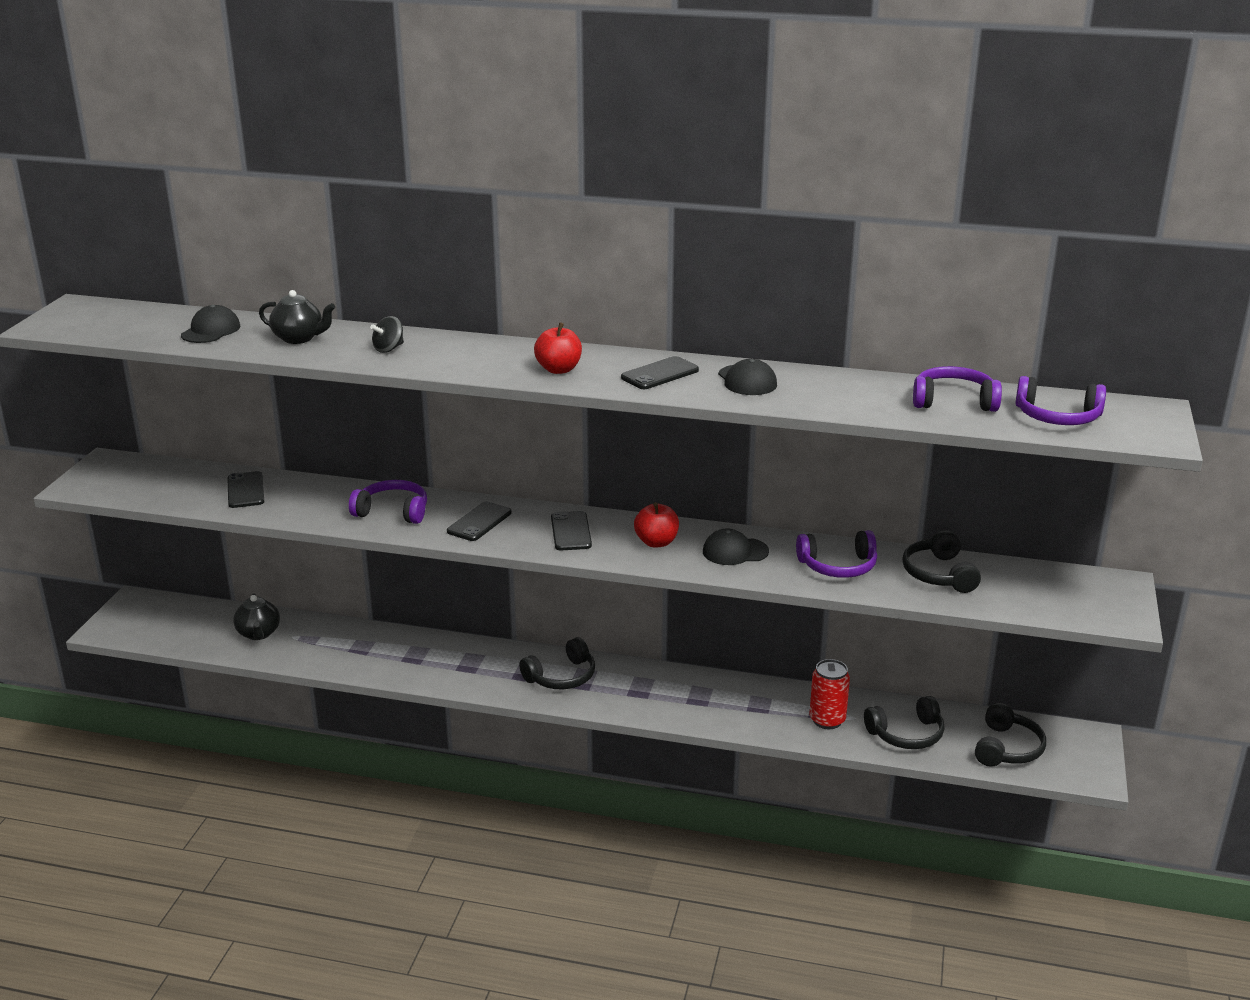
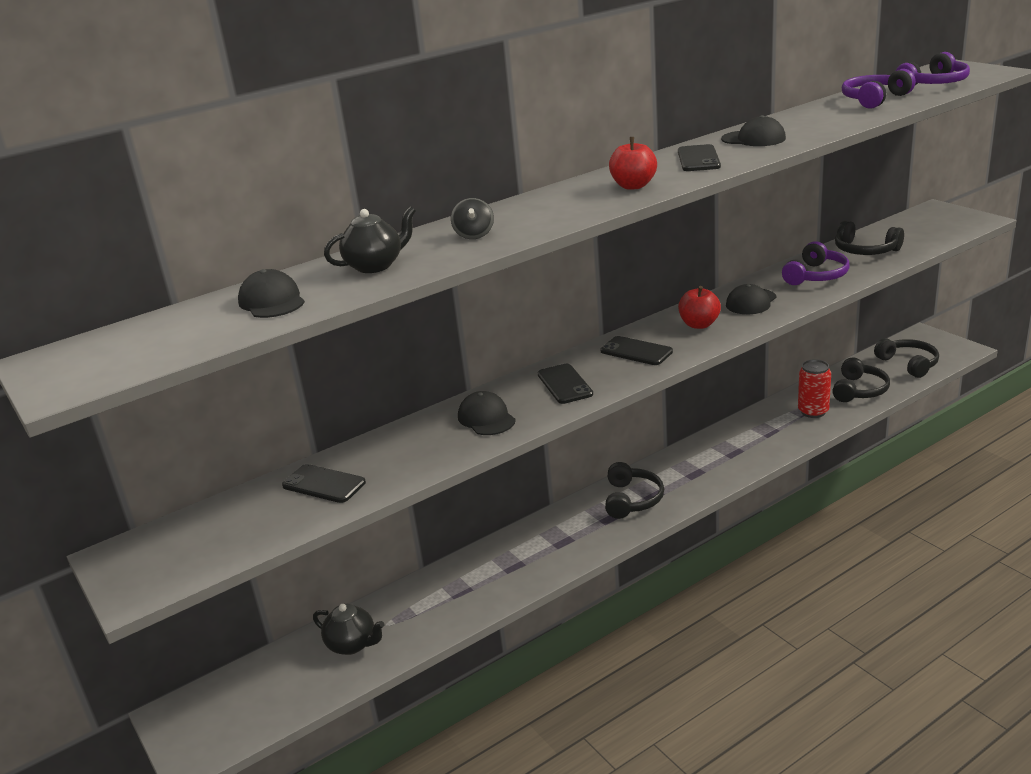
camera: 45 degrees left, 0 degrees up
(393, 511) = (486, 418): purple headphones -> black cap

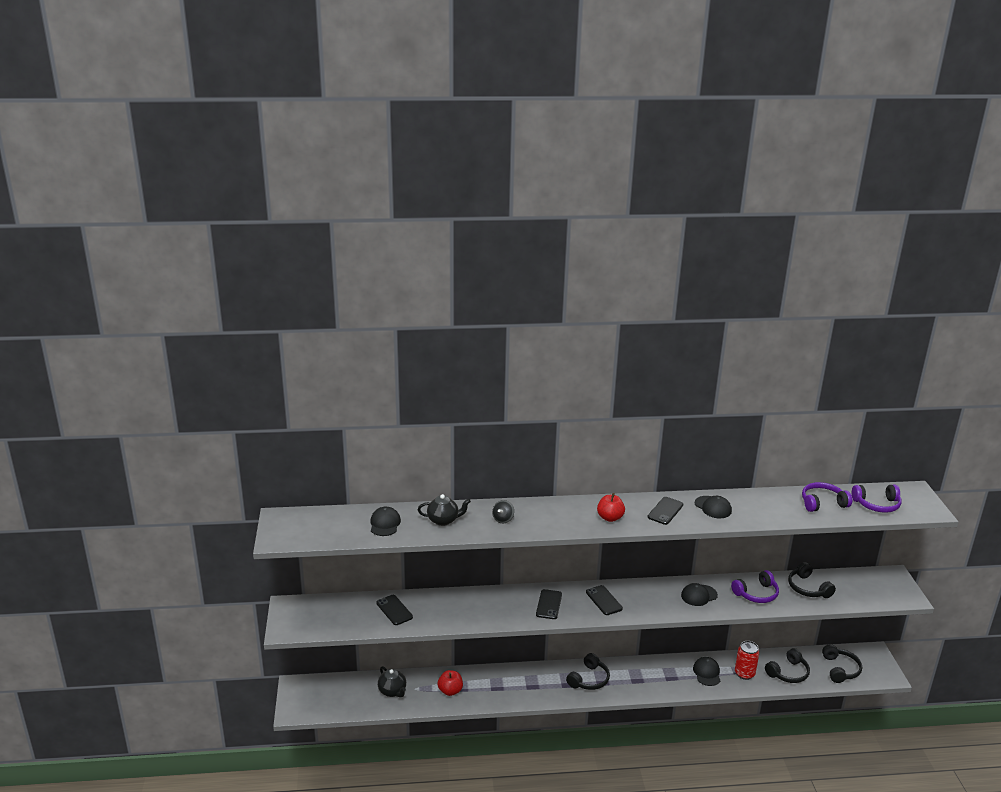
camera: 25 degrees right, 0 degrees up
(486, 418) = (494, 607): black cap -> black cap (707, 673)
(699, 324) = (654, 598): red apple -> red apple (450, 691)

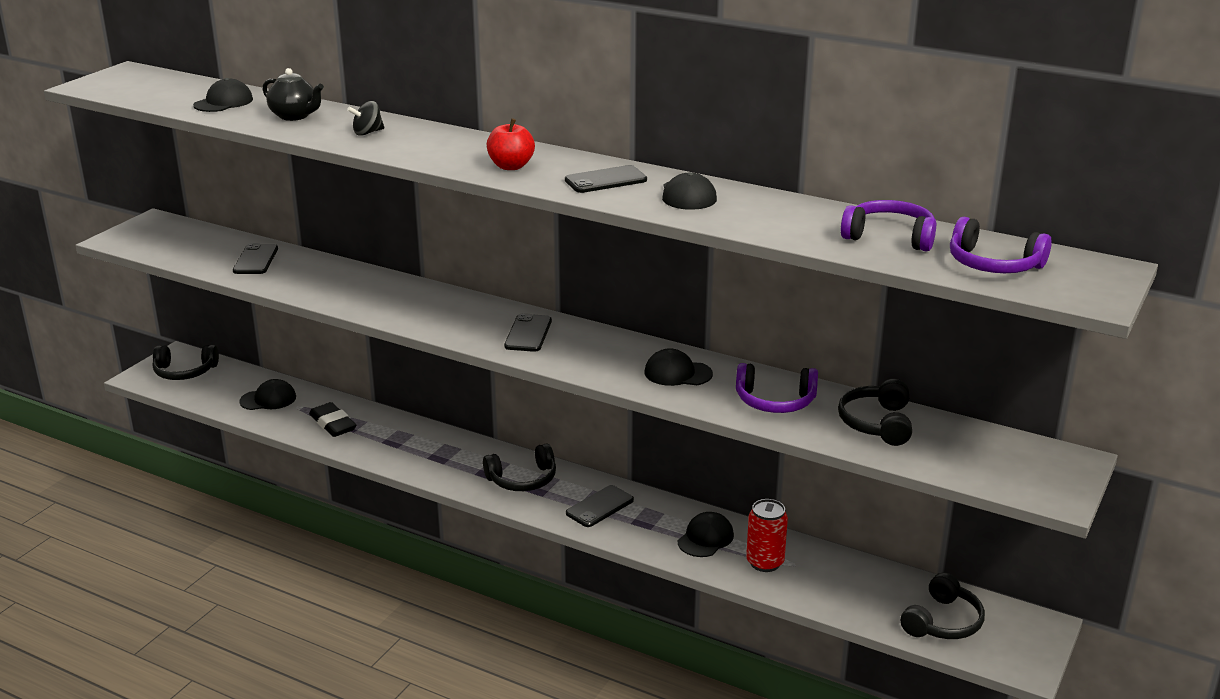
camera: 35 degrees right, 0 degrees up
(392, 691) = (268, 399): black teapot -> black cap
(450, 691) = (333, 424): red apple -> black eraser
(549, 604) = (447, 314): black phone -> black phone (600, 507)
(788, 673) = (841, 590): black headphones -> black headphones (184, 372)

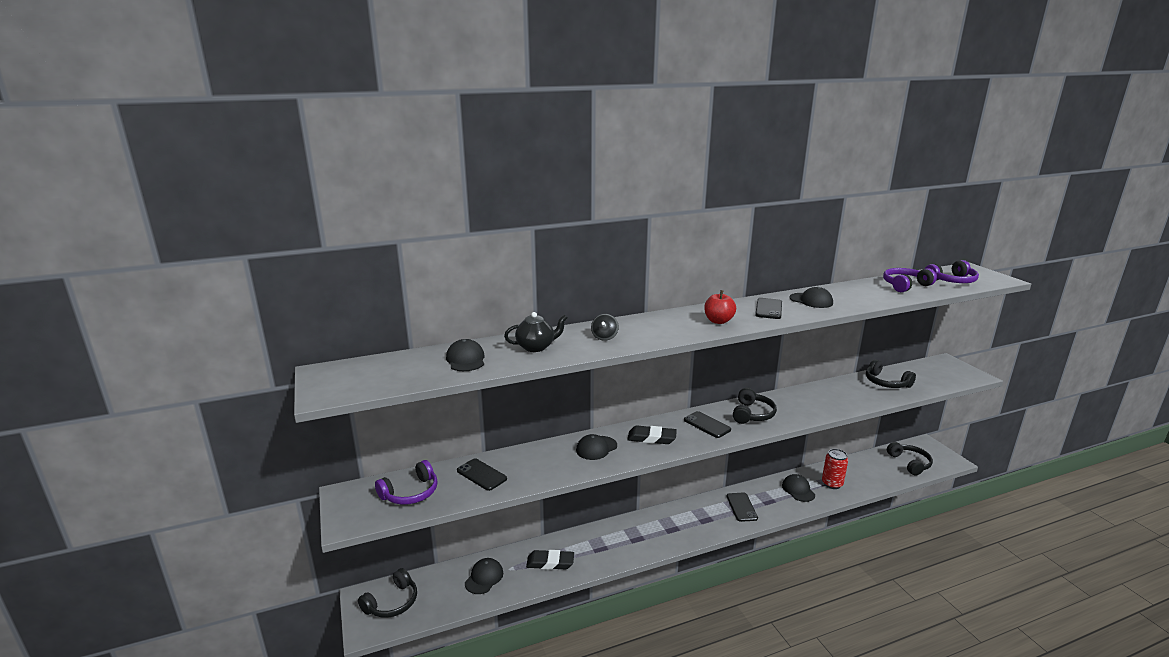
camera: 50 degrees left, 5 degrees down
(447, 313) = (651, 438): none -> black eraser
(522, 479) = (691, 519): black headphones -> black headphones (752, 414)
(677, 373) = (795, 405): black cap -> black cap (596, 448)
(775, 401) = (846, 394): purple headphones -> purple headphones (411, 493)

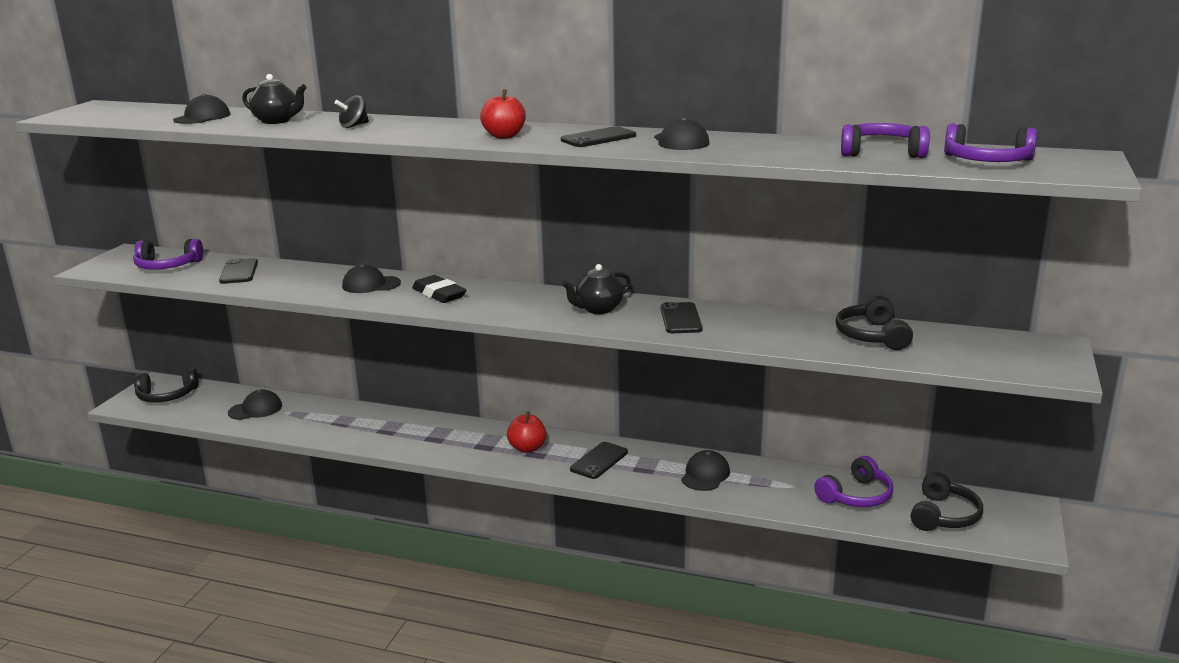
camera: 40 degrees right, 0 degrees up
(550, 563) = (324, 422): black eraser -> none
(695, 518) = (527, 448): none -> red apple
(707, 425) = (522, 302): black phone -> black phone (680, 319)
(752, 414) = (598, 309): black headphones -> black teapot
(832, 484) = (766, 488): red can -> none
(868, 469) = (856, 496): none -> purple headphones

